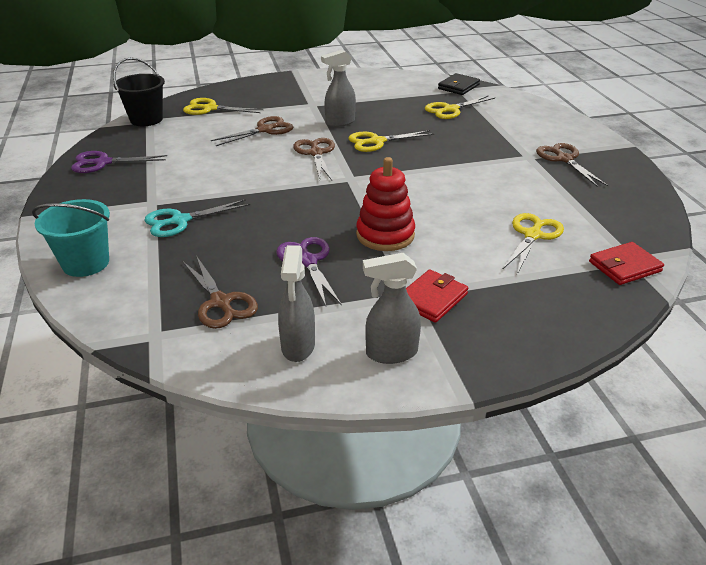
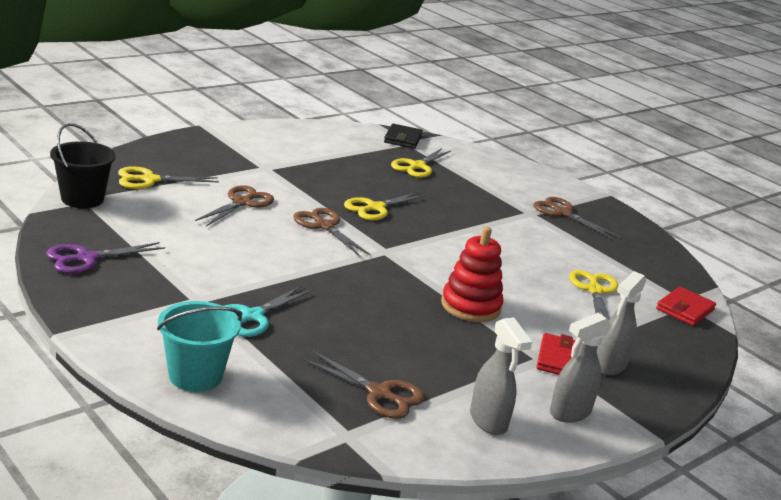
camera: 30 degrees left, 10 degrees down
(308, 261) = (423, 341): purple scissors -> none
(339, 122) = (316, 188): grey spray bottle -> grey spray bottle (609, 366)

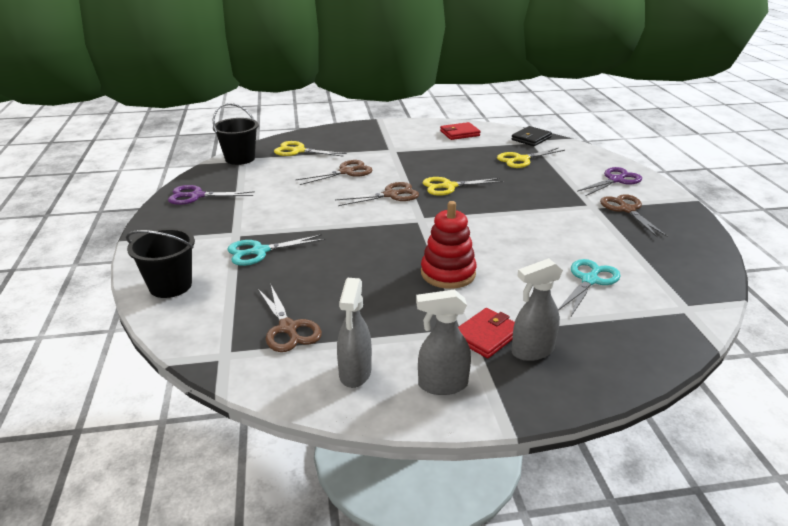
camera: 35 degrees right, 5 degrees up
(195, 376) = (170, 286): turquoise bucket -> black bucket
(324, 226) = (391, 195): brown scissors -> brown scissors turned 75 degrees clockwise
(526, 181) = (615, 180): none -> purple scissors
(595, 290) = (589, 280): yellow scissors -> turquoise scissors
(685, 309) = (678, 315): red wallet -> red wallet (459, 133)

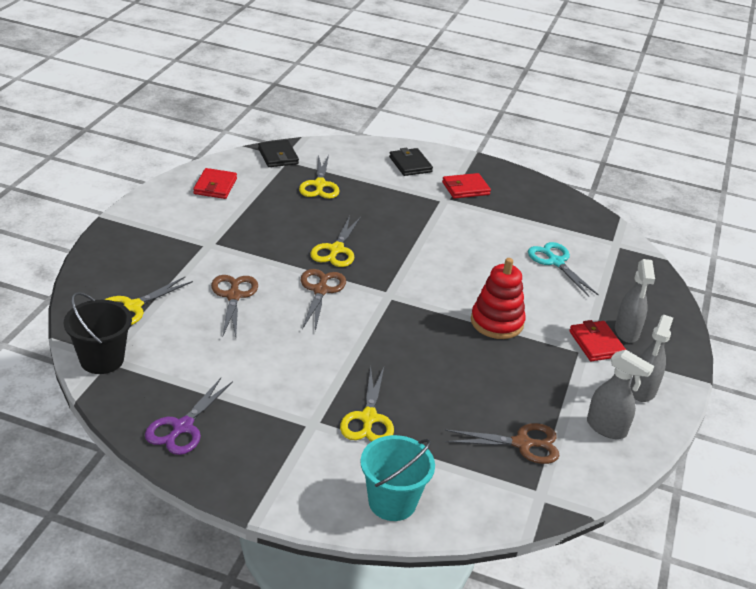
camera: 65 degrees left, 5 degrees up
(170, 286) = (392, 502): black bucket -> turquoise bucket
(259, 251) = (368, 418): turquoise scissors -> yellow scissors
(615, 180) = (410, 164): purple scissors -> black wallet
(627, 210) = (465, 188): brown scissors -> red wallet

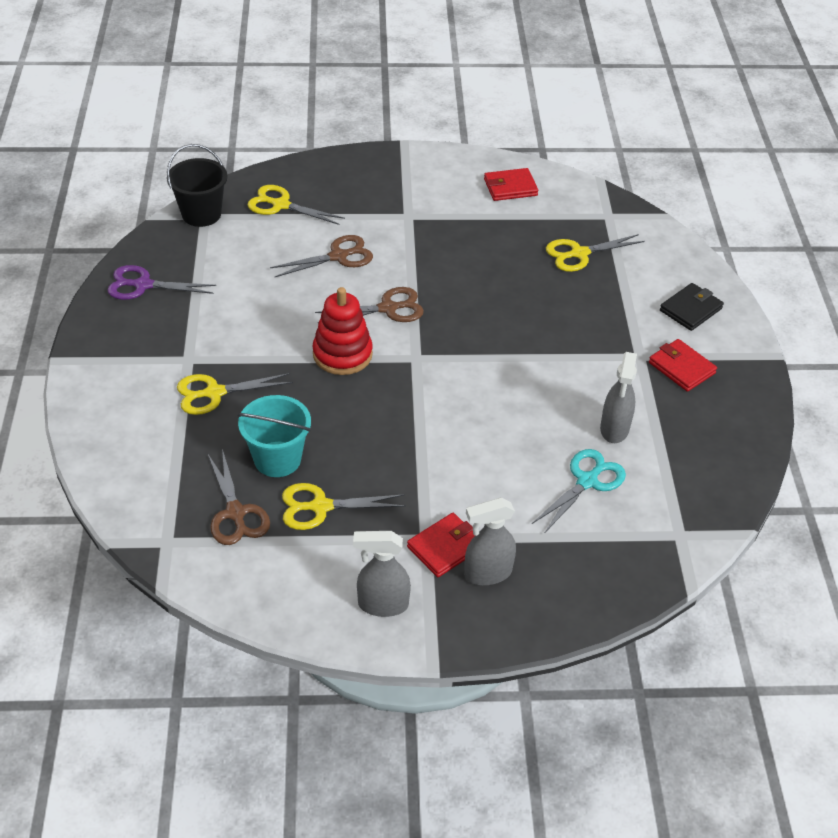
camera: 70 degrees right, 10 degrees up
(278, 156) = (607, 209): black wallet -> none
(336, 250) = (466, 299): yellow scissors -> yellow scissors (320, 507)
(392, 502) = (111, 437): turquoise bucket -> turquoise bucket (277, 459)
(497, 322) = (426, 452): red stacking toy -> red stacking toy (342, 354)
(607, 428) = (297, 580): grey spray bottle -> grey spray bottle (614, 429)

